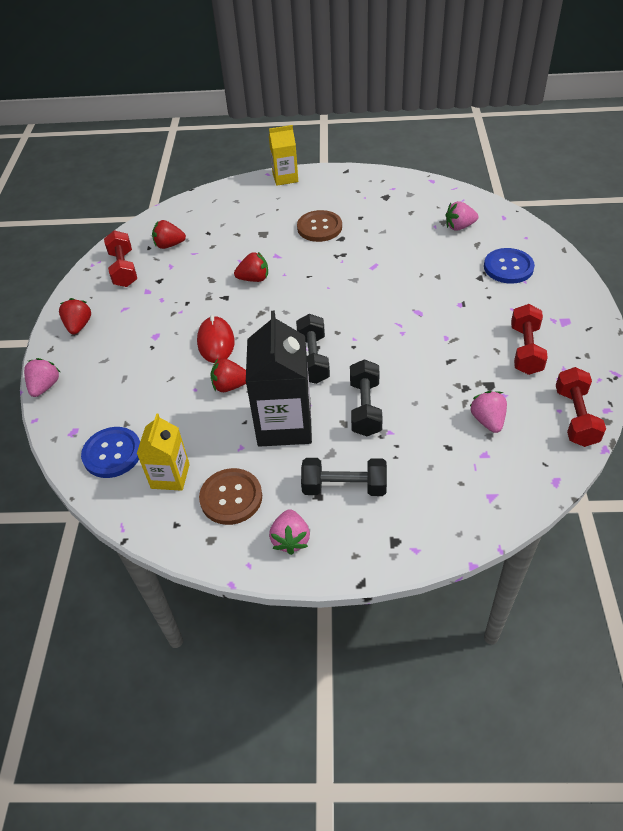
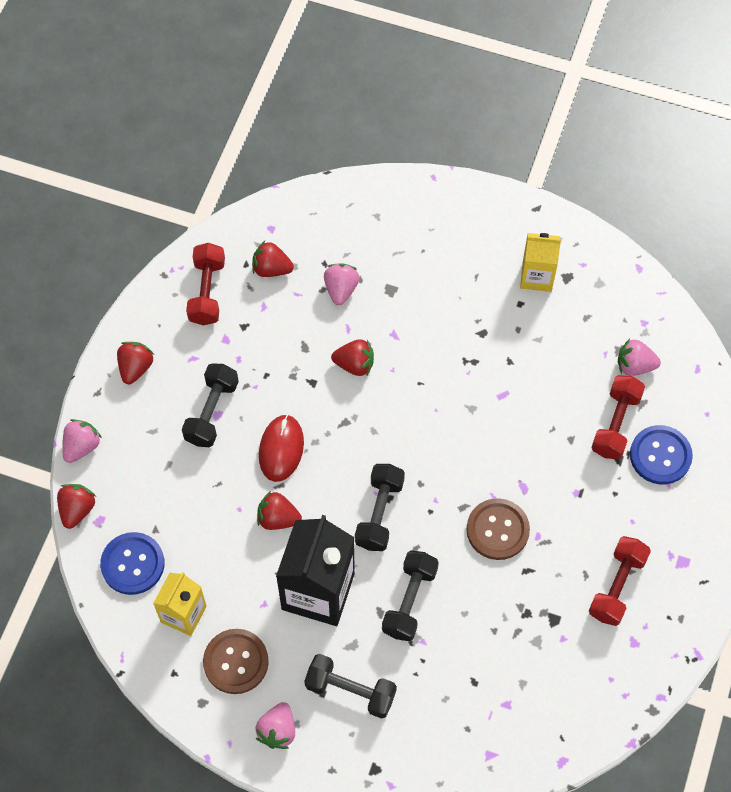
camera: 15 degrees right, 15 degrees up
(51, 430) = (77, 510): none -> red strawberry
(150, 335) = (211, 412): none -> black dumbbell
(285, 178) = (453, 193): yellow carton -> yellow carton (537, 276)
(319, 227) = (463, 304): brown button -> brown button (497, 530)
(487, 420) = (529, 664): pink strawberry -> pink strawberry (341, 289)
(575, 417) = (623, 694): red dumbbell -> red dumbbell (615, 424)

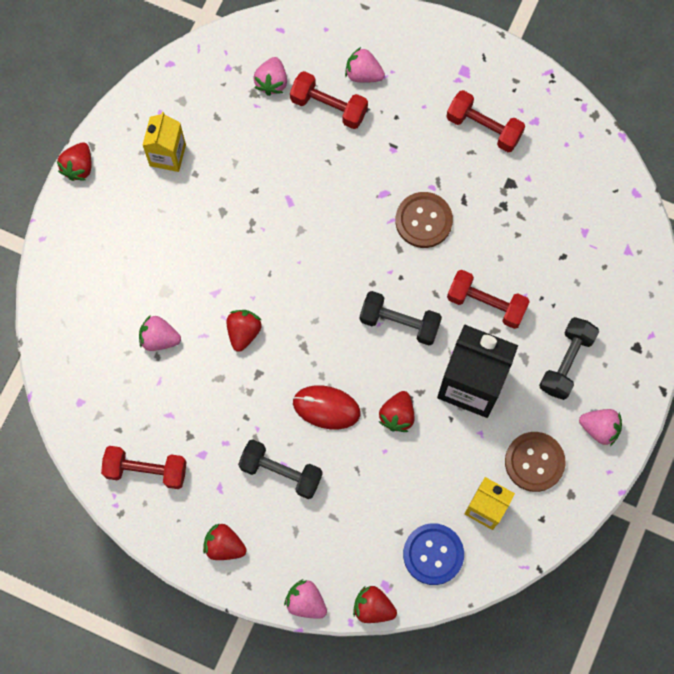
camera: 85 degrees left, 10 degrees up
(271, 269) = (127, 404): red strawberry -> red strawberry (78, 167)
(409, 601) = (486, 304): black dumbbell -> red dumbbell
(660, 456) = (363, 74): blue button -> pink strawberry

